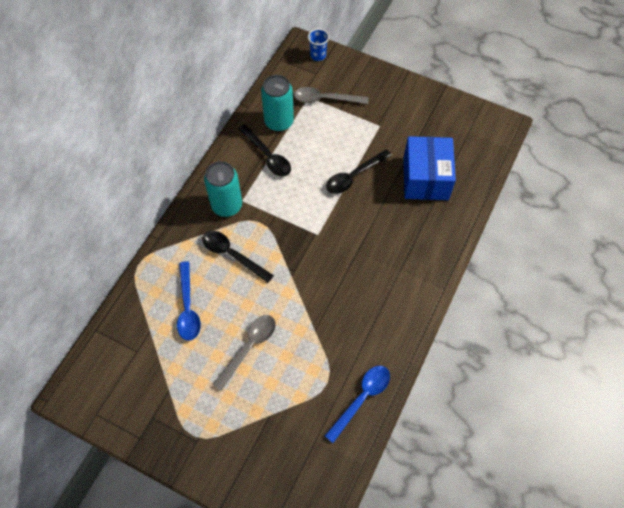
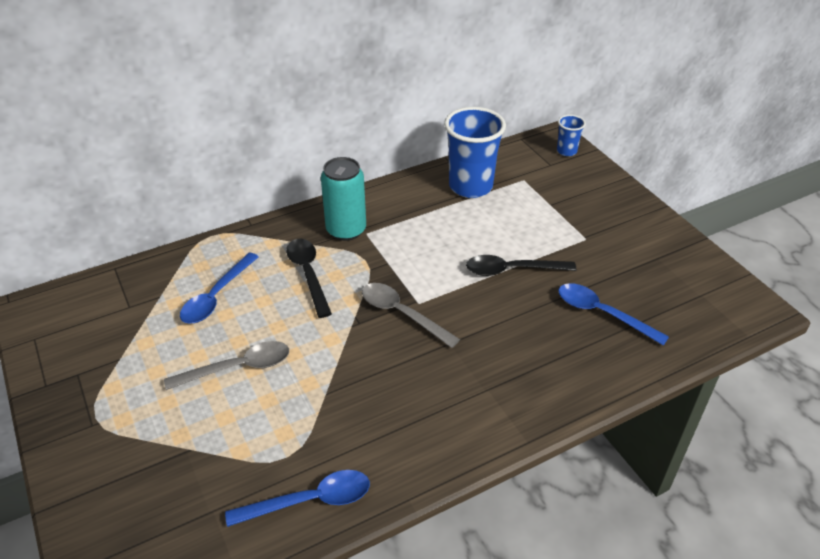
camera: 35 degrees right, 20 degrees down
(267, 156) = (430, 209): black spoon -> none
(279, 121) = (470, 186): turquoise can -> blue cup
(325, 99) = (541, 189): grey spoon -> grey spoon (402, 314)
(425, 178) = (602, 313): blue box -> blue spoon

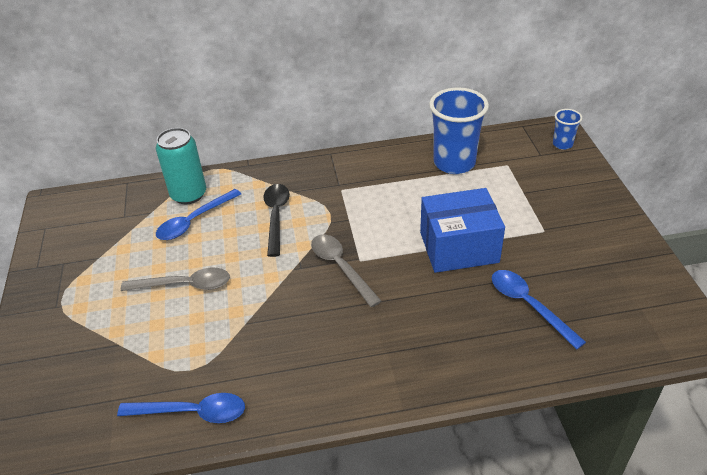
camera: 20 degrees right, 0 degrees up
(346, 230) = (325, 184): turquoise can -> turquoise can (188, 194)
(512, 270) = (459, 247): black spoon -> blue box

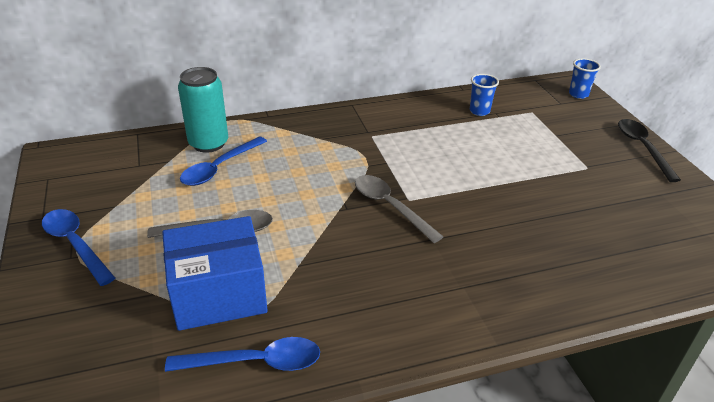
camera: 10 degrees left, 5 degrees down
(276, 216) = (309, 161): black spoon -> black spoon (642, 148)
(454, 163) = (479, 111): blue cup -> blue cup, size x0.49
(459, 247) = (507, 184): blue box -> blue box (218, 293)
(528, 305) = (596, 235): blue spoon -> blue spoon (75, 244)

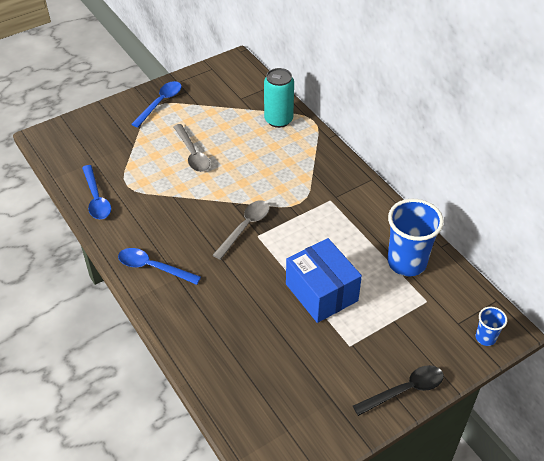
camera: 75 degrees right, 10 degrees up
(218, 293) = (140, 170): blue box -> blue box (321, 292)
(219, 168) = (253, 134): blue spoon -> blue spoon (153, 267)
(479, 111) = (406, 262): blue cup -> blue cup, size x2.05

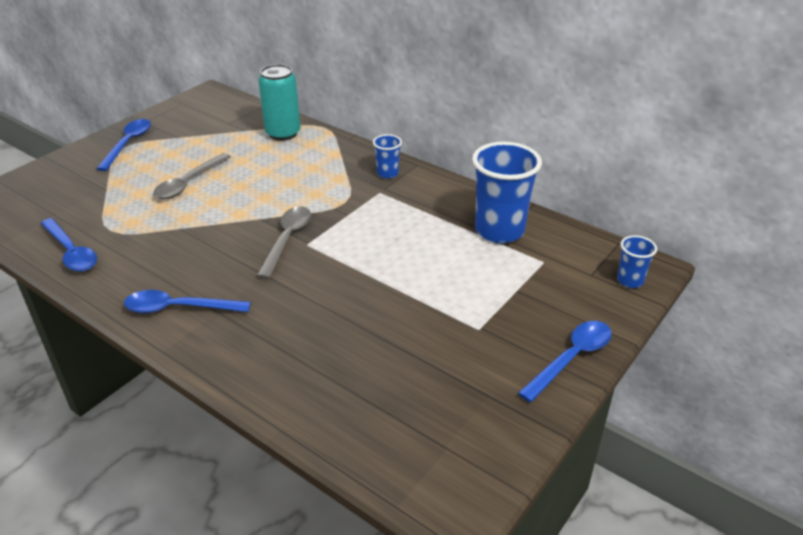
camera: 20 degrees left, 10 degrees down
(192, 154) = (189, 183): grey spoon -> grey spoon turned 75 degrees clockwise
(321, 292) = (415, 282): blue box -> none
(344, 182) = (387, 173): none -> blue cup
(405, 390) = (571, 358): black spoon -> blue spoon

